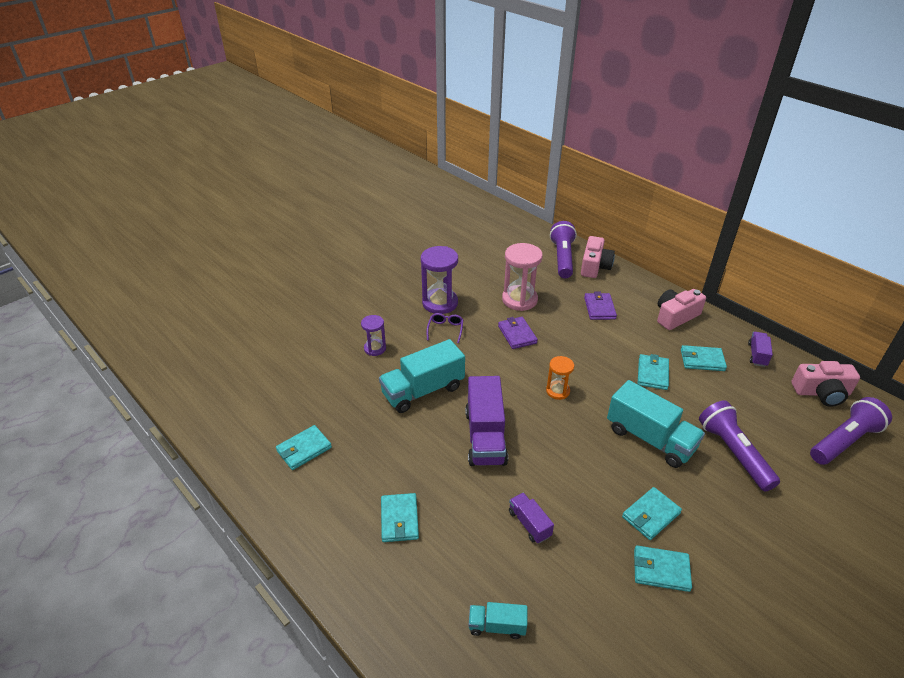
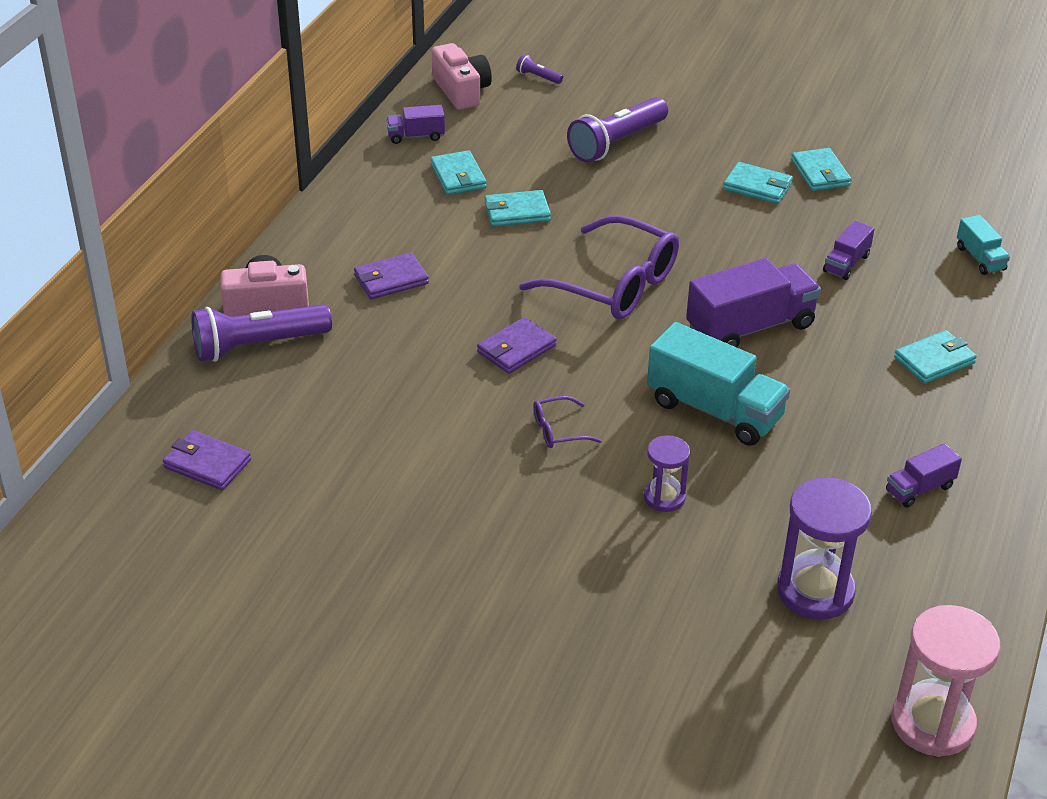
camera: 115 degrees left, 0 degrees up
(304, 449) = (919, 489): turquoise wallet -> purple truck
(440, 303) = (490, 460): purple hourglass -> purple hourglass (815, 591)
(489, 232) = (207, 464): none -> purple wallet
(519, 300) = (420, 368): pink hourglass -> pink hourglass (932, 723)
(557, 391) = (614, 284): orange hourglass -> purple glasses
(650, 438) = (642, 200): turquoise truck -> none
(675, 316) = (367, 207): pink camera -> none
(844, 441) = (538, 77): purple flashlight -> purple flashlight, size x0.43

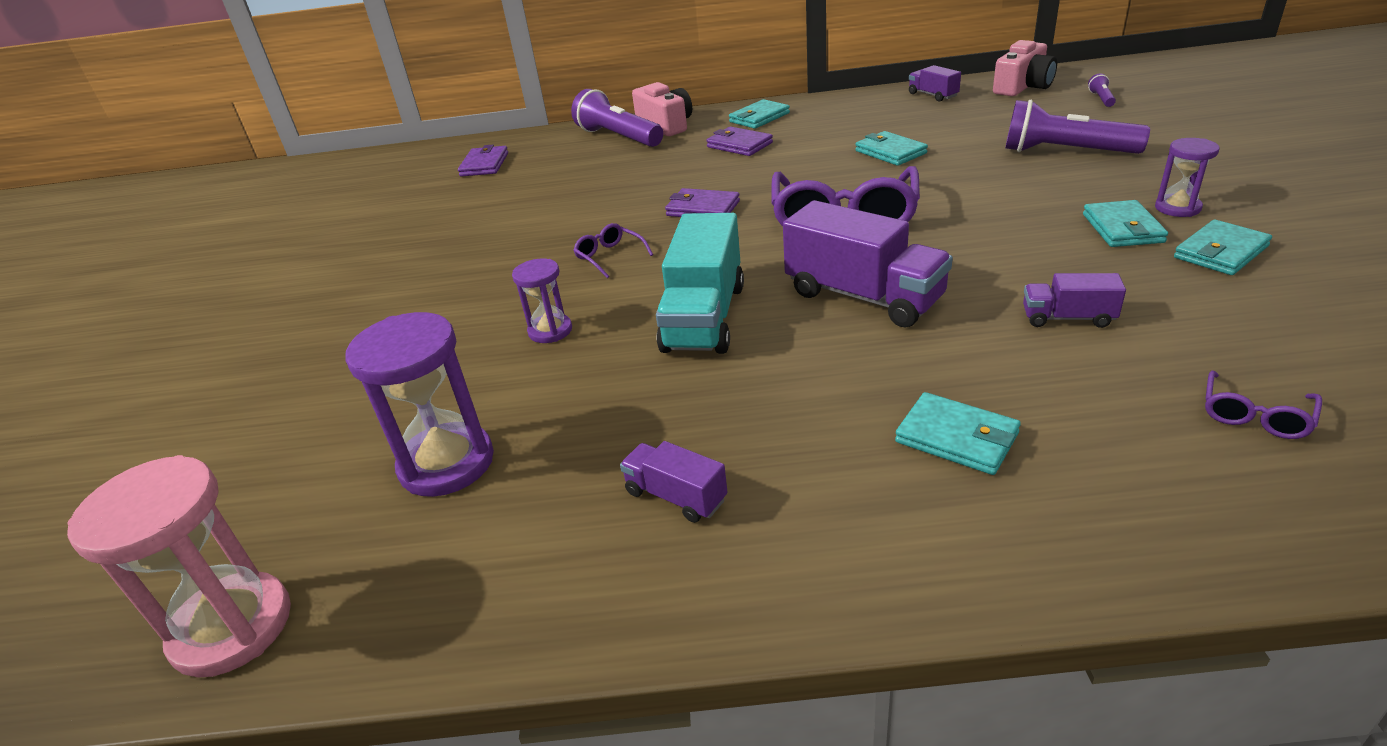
camera: 70 degrees right, 5 degrees down
(458, 176) = (904, 121): turquoise wallet -> turquoise wallet (759, 117)
(751, 153) = (1177, 208): none -> purple hourglass
(980, 258) = (1255, 415): turquoise truck -> purple glasses

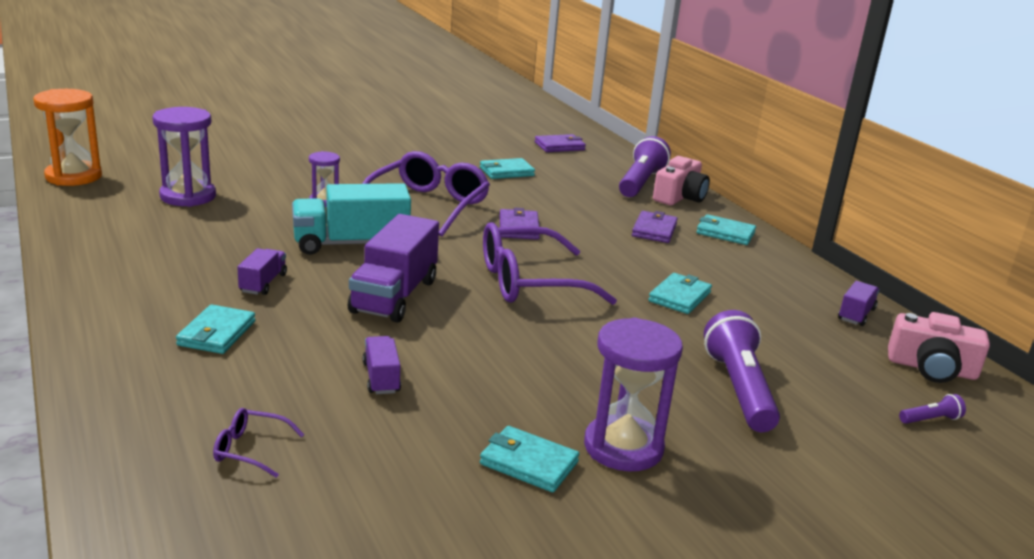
camera: 60 degrees right, 10 degrees down
(232, 627) = (74, 176): pink hourglass -> orange hourglass
(609, 256) = (428, 205): purple glasses -> purple glasses, size x2.30
(676, 496) = (159, 255): purple truck -> purple truck (263, 283)
(1122, 228) = (560, 412): turquoise wallet -> turquoise wallet (506, 172)
(1177, 208) = (623, 447): purple hourglass -> purple hourglass, size x1.75

